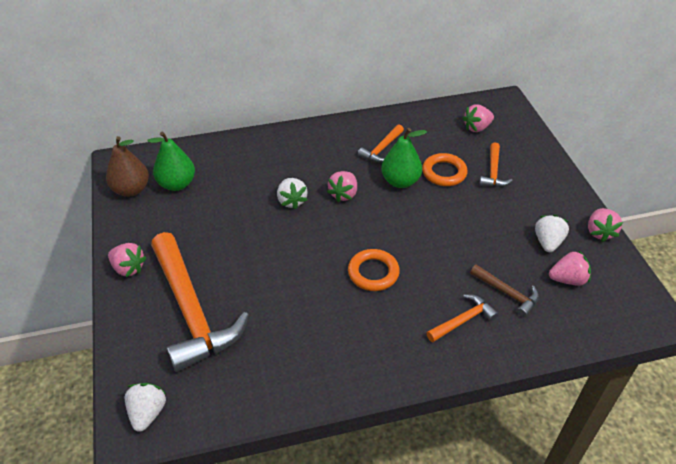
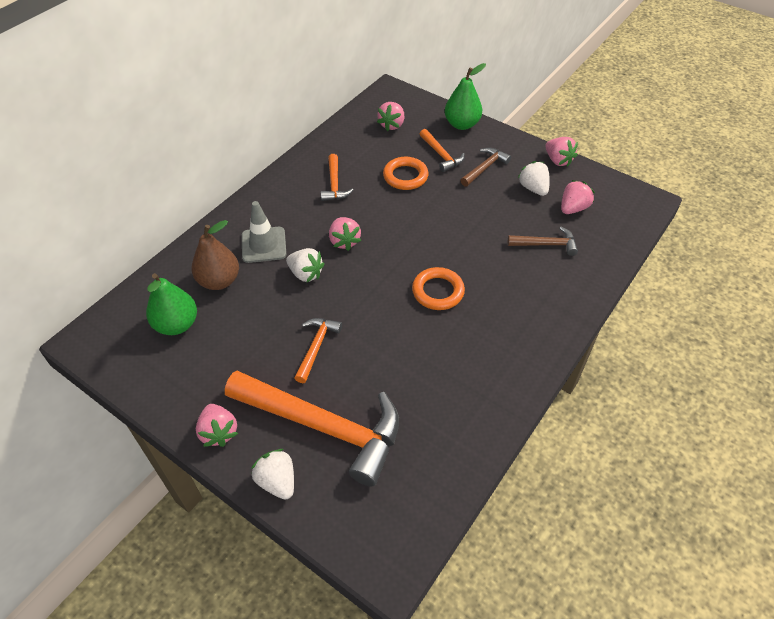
camera: 40 degrees left, 5 degrees up
(128, 268) = (219, 432): pink strawberry -> pink strawberry turned 75 degrees clockwise
(131, 190) = (133, 359): brown pear -> brown pear (219, 281)
(148, 413) = (384, 538): white strawberry -> white strawberry (277, 481)
(285, 164) = (264, 245): none -> grey traffic cone
(400, 181) = (379, 203): green pear -> green pear (462, 124)
(463, 320) = (538, 284): orange hammer -> orange hammer (316, 347)
(521, 202) = (485, 168): none -> brown hammer

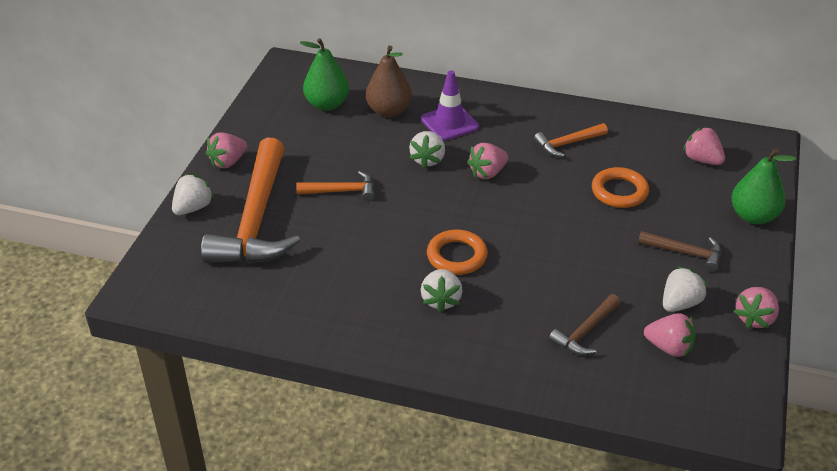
camera: 70 degrees right, 10 degrees down
(264, 245) = (449, 123): grey traffic cone -> purple traffic cone
(392, 125) = (702, 160): pink strawberry -> pink strawberry turned 45 degrees clockwise
(441, 155) = (680, 211): orange hammer -> none
(485, 317) = (441, 300): none -> white strawberry
(546, 244) = (585, 332): brown hammer -> brown hammer turned 60 degrees clockwise

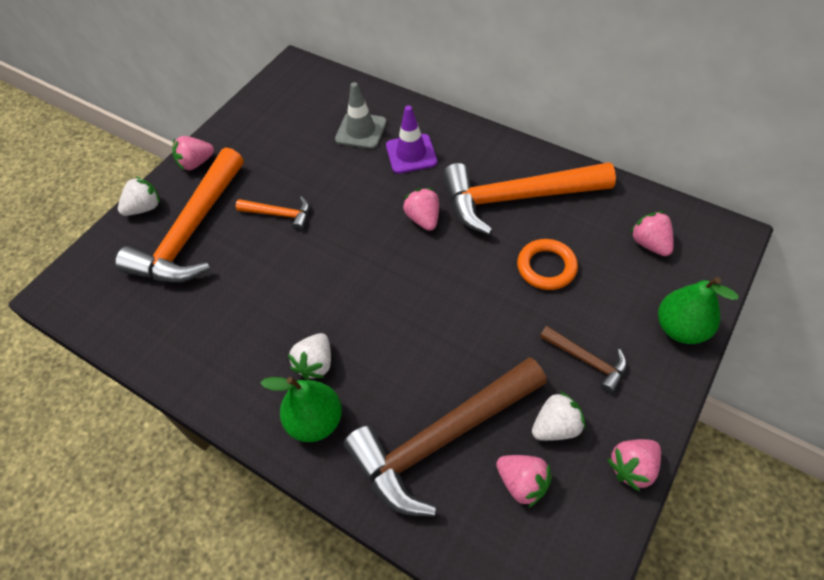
camera: 20 degrees right, 15 degrees up
(327, 104) = (309, 114): green pear -> green pear (315, 421)
(389, 111) = (361, 131): brown pear -> grey traffic cone
(428, 160) = (373, 193): white strawberry -> none
(457, 256) = (352, 313): orange ring -> none
(487, 173) = (423, 219): pink strawberry -> pink strawberry turned 90 degrees clockwise
(567, 144) = (516, 198): orange hammer -> orange hammer, size x2.19
(585, 332) = (441, 439): brown hammer -> brown hammer, size x2.19

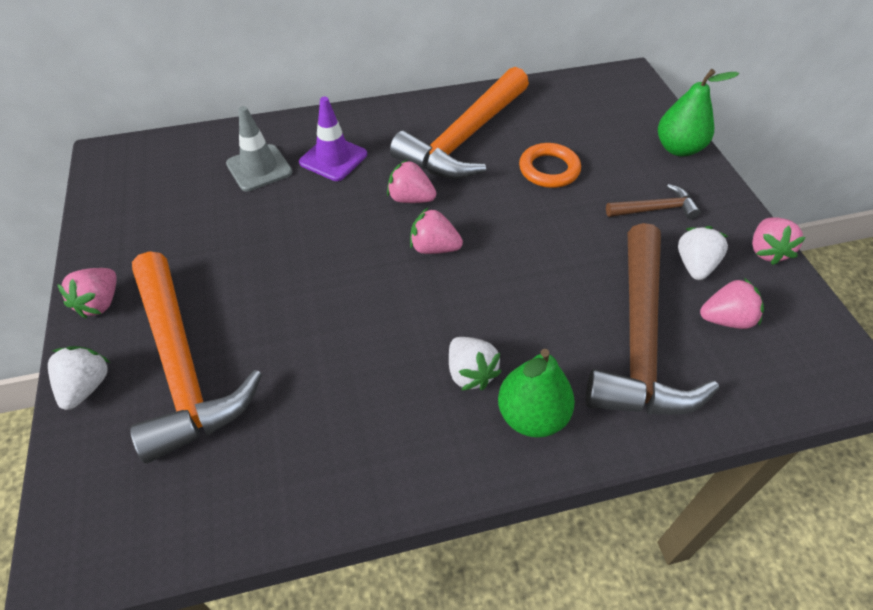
camera: 50 degrees left, 5 degrees down
(280, 214) = (267, 284): orange hammer -> none
(650, 244) = (593, 111): pink strawberry -> pink strawberry (434, 248)

